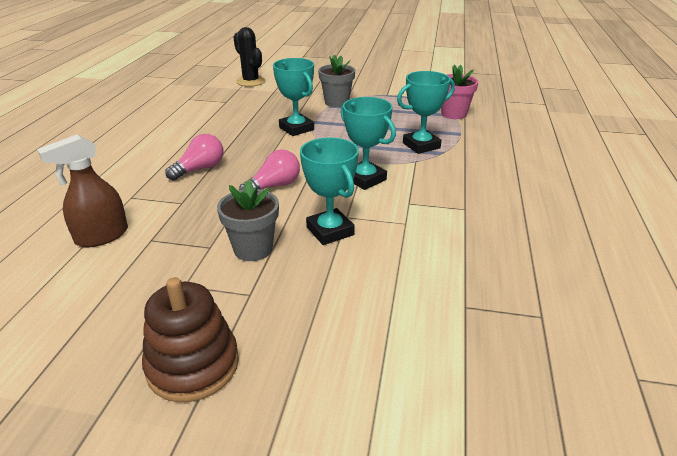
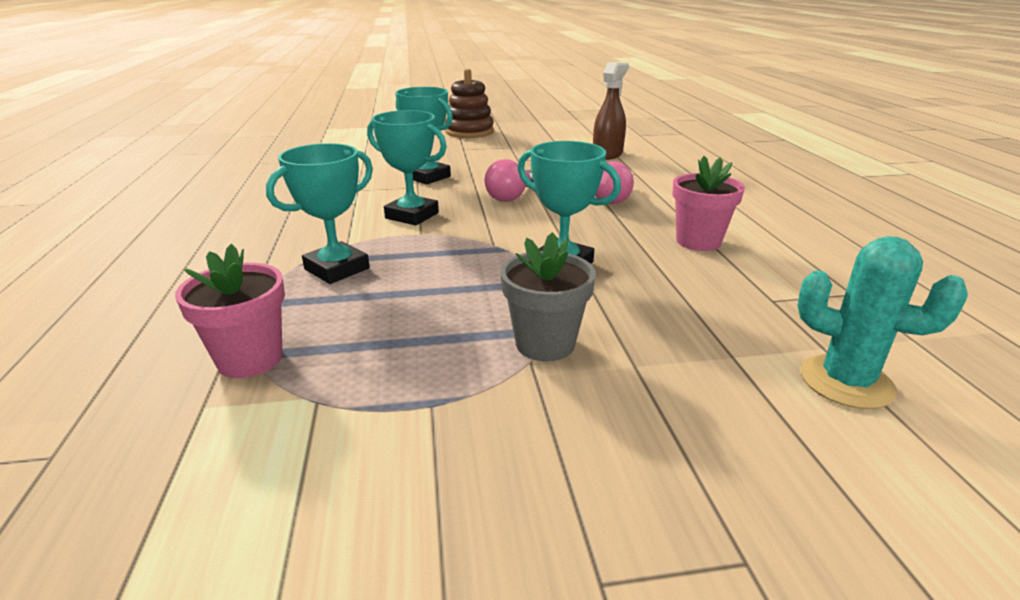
camera: 160 degrees right, 5 degrees down
(205, 129) = (698, 241): none -> pink flower pot
(250, 81) = (846, 382): black cactus -> turquoise cactus
(253, 249) = (483, 162): grey flower pot -> none

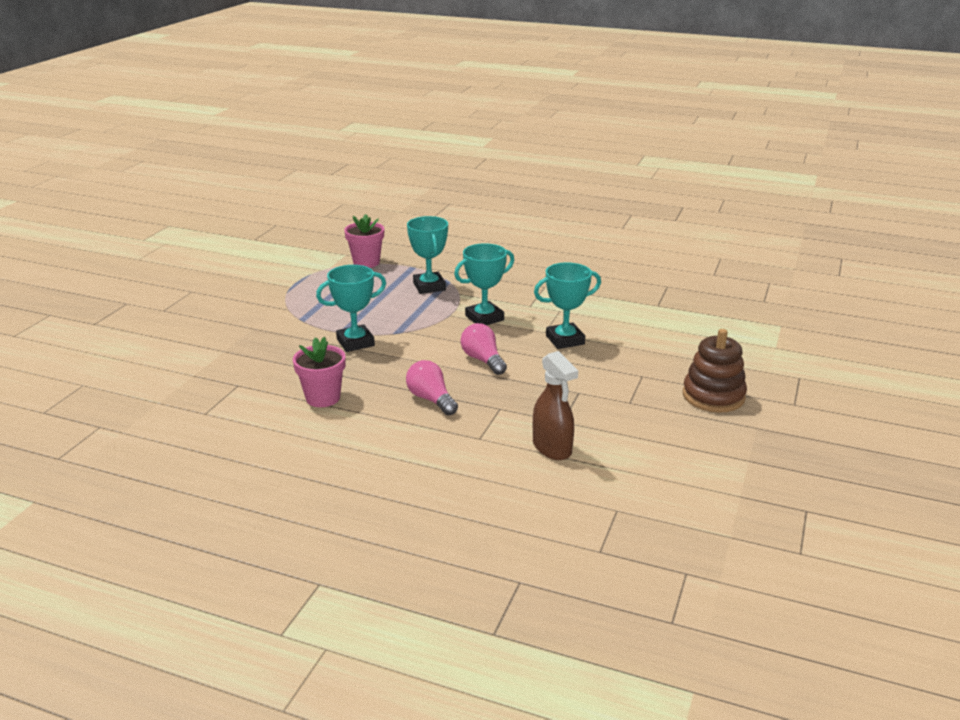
camera: 120 degrees right, 0 degrees up
(545, 344) = (294, 315): grey flower pot -> none
(846, 382) = (173, 366): turquoise cactus -> none

